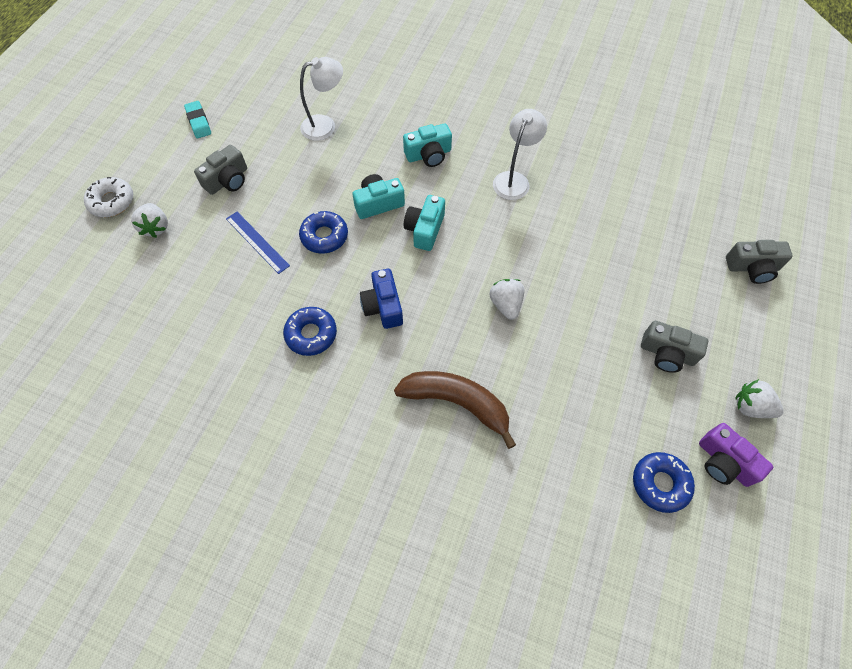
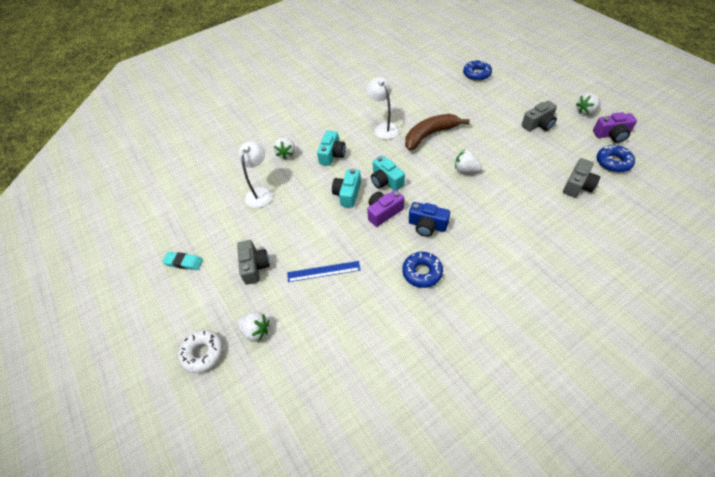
camera: 50 degrees left, 10 degrees down
(324, 236) = (350, 232): blue donut -> blue donut (476, 74)
(374, 253) = (384, 212): none -> purple camera
(398, 112) = (286, 154): none -> white strawberry
(457, 403) = (518, 221): brown banana -> brown banana (430, 135)
(752, 268) = (508, 73): grey camera -> grey camera (578, 185)

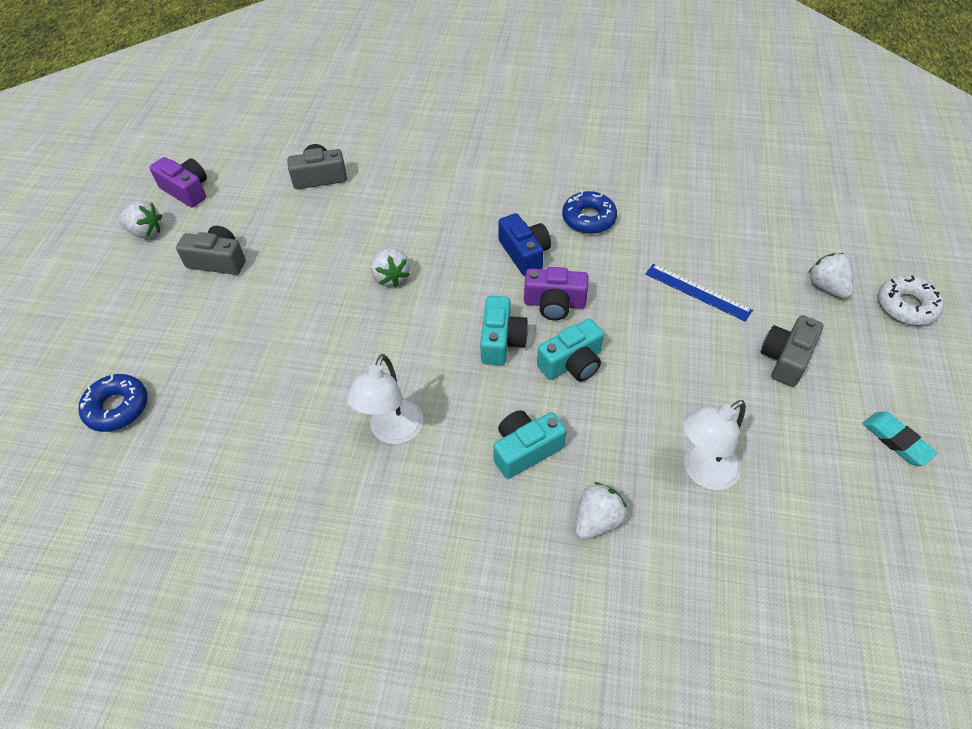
camera: 140 degrees left, 0 degrees up
(430, 135) = (353, 360): brown banana -> none
(613, 162) = (247, 169): blue donut -> none

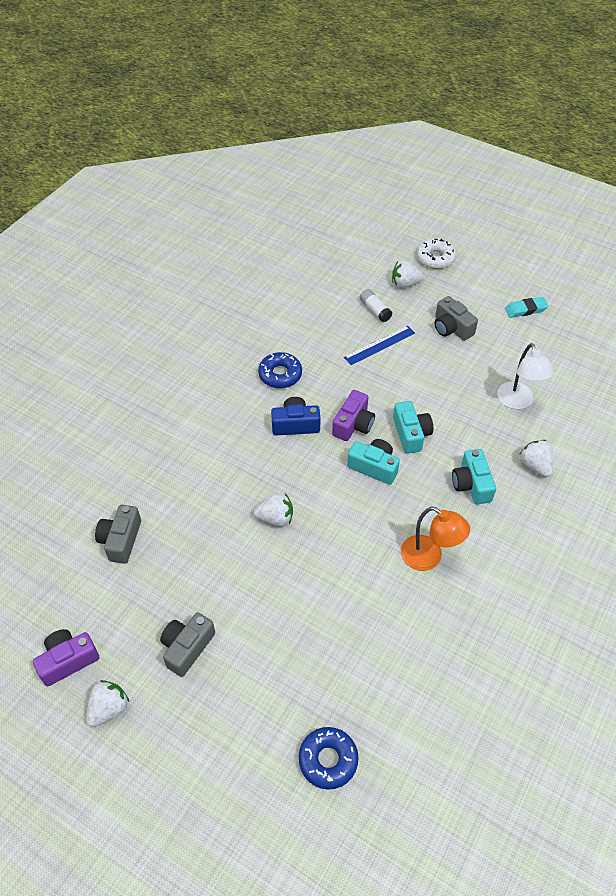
camera: 70 degrees left, 0 degrees up
(392, 432) = (429, 558): white lamp -> orange lamp
(754, 271) = (375, 310): none -> white glue stick

